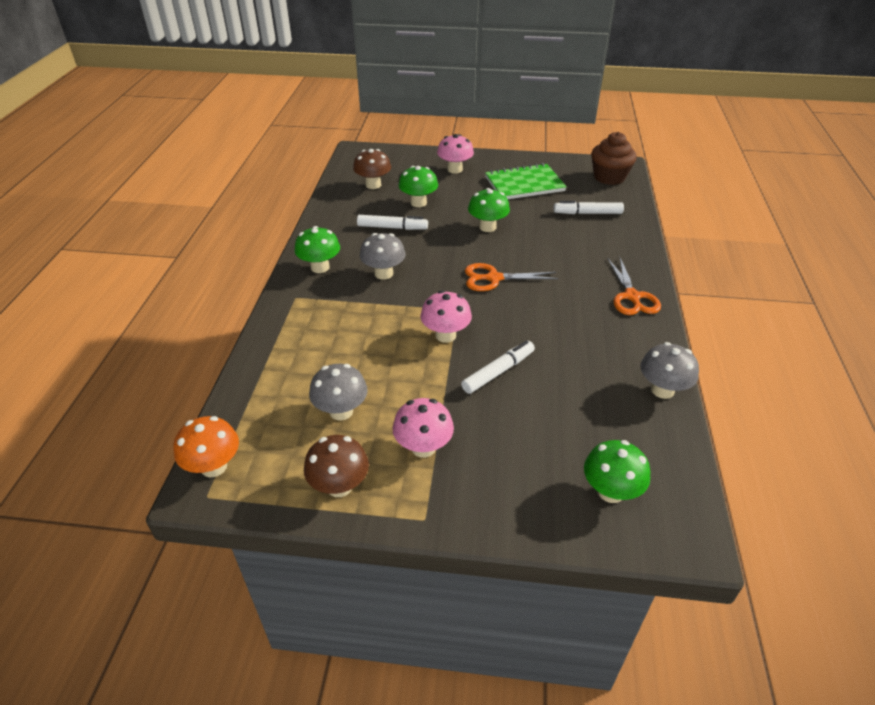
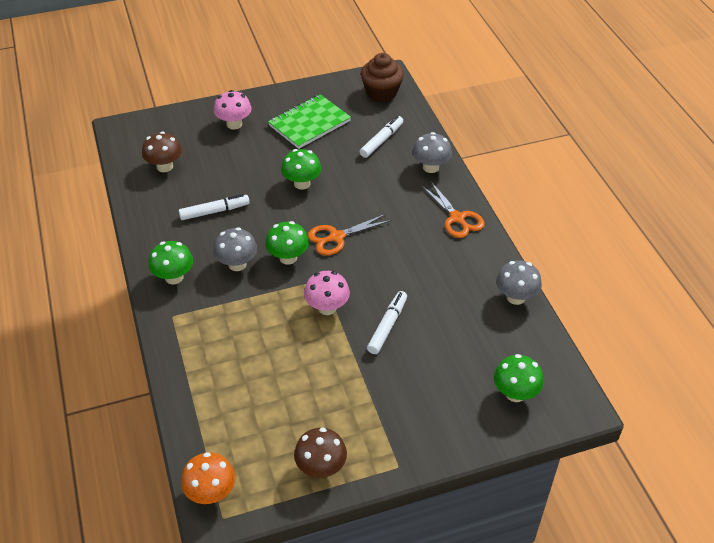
camera: 25 degrees left, 5 degrees up
(341, 411) = (283, 407): grey mushroom -> grey mushroom (430, 167)
(418, 203) = (222, 175): green mushroom -> green mushroom (288, 257)
(423, 447) = (366, 412): pink mushroom -> none
(587, 213) = (381, 141): white marker -> white marker turned 150 degrees clockwise

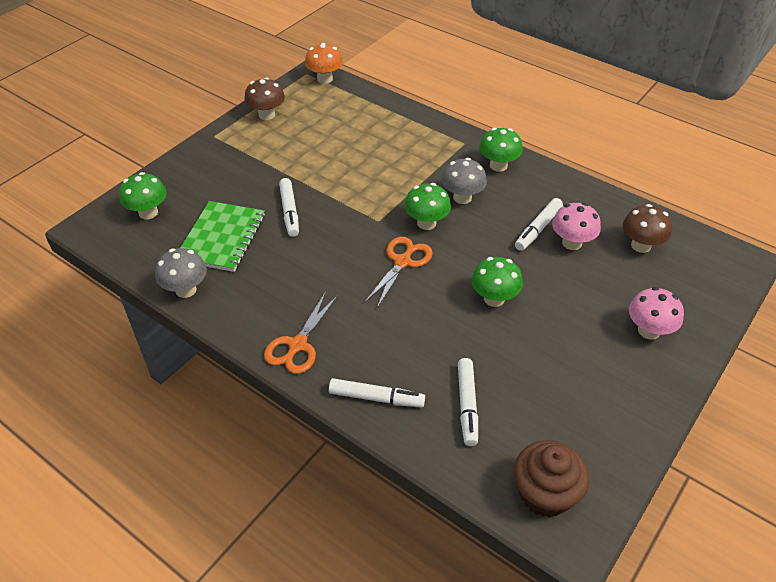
camera: 145 degrees right, 0 degrees up
(309, 123) = (574, 381): green notebook -> green notebook (222, 238)
(327, 307) = (352, 202): pink mushroom -> pink mushroom (572, 243)
(430, 167) = (376, 398): grey mushroom -> white marker
(457, 218) = (298, 345): orange scissors -> orange scissors turned 90 degrees counterclockwise

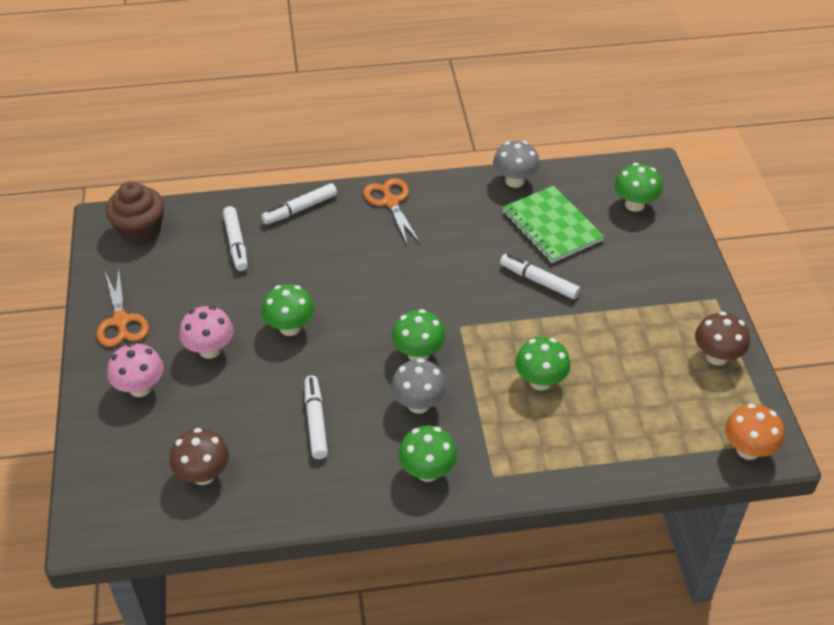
camera: 135 degrees right, 0 degrees up
(376, 163) = (540, 381): none -> green mushroom
(402, 262) = (395, 306): orange scissors -> orange scissors (121, 321)
(467, 405) = (236, 243): white marker -> white marker turned 150 degrees counterclockwise
(572, 243) = (271, 429): pink mushroom -> pink mushroom (210, 350)

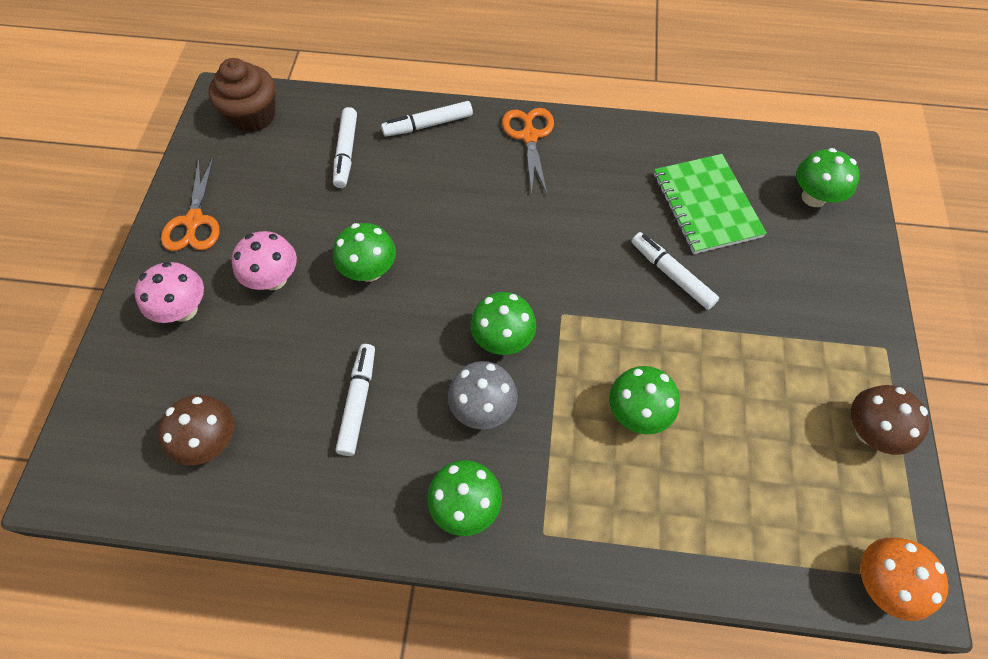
camera: 15 degrees right, 15 degrees up
(514, 181) = (678, 138): grey mushroom -> none

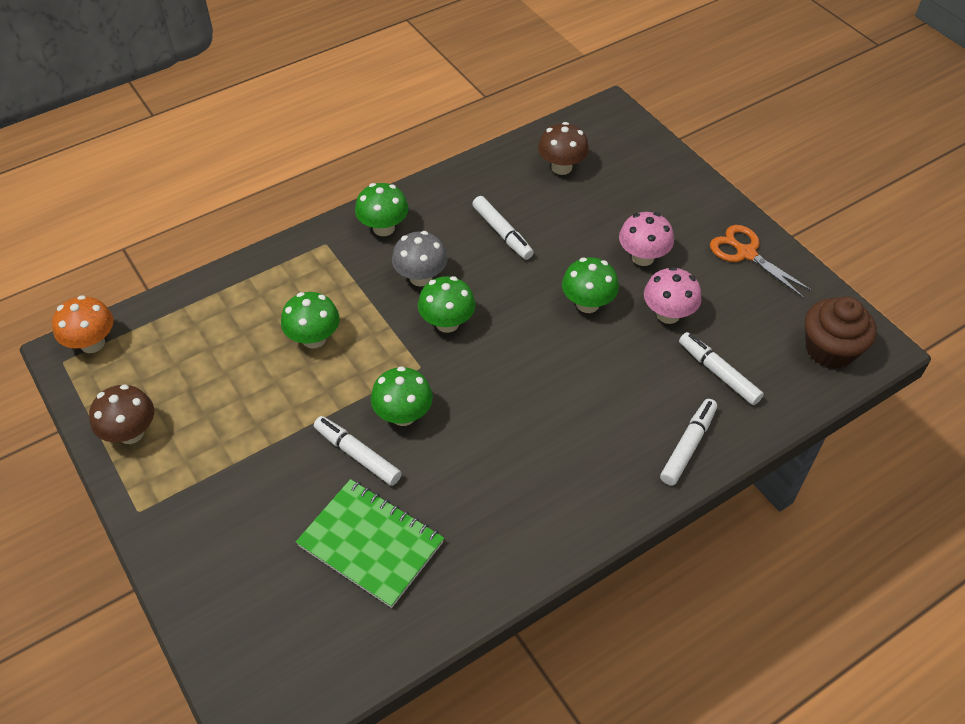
camera: 140 degrees right, 10 degrees down
(184, 310) = (671, 207): pink mushroom -> pink mushroom (668, 314)
(529, 136) = (590, 500): orange scissors -> none
(671, 274) = (357, 454): white marker -> white marker turned 150 degrees counterclockwise
(813, 197) = (269, 631): green mushroom -> green mushroom (403, 415)

